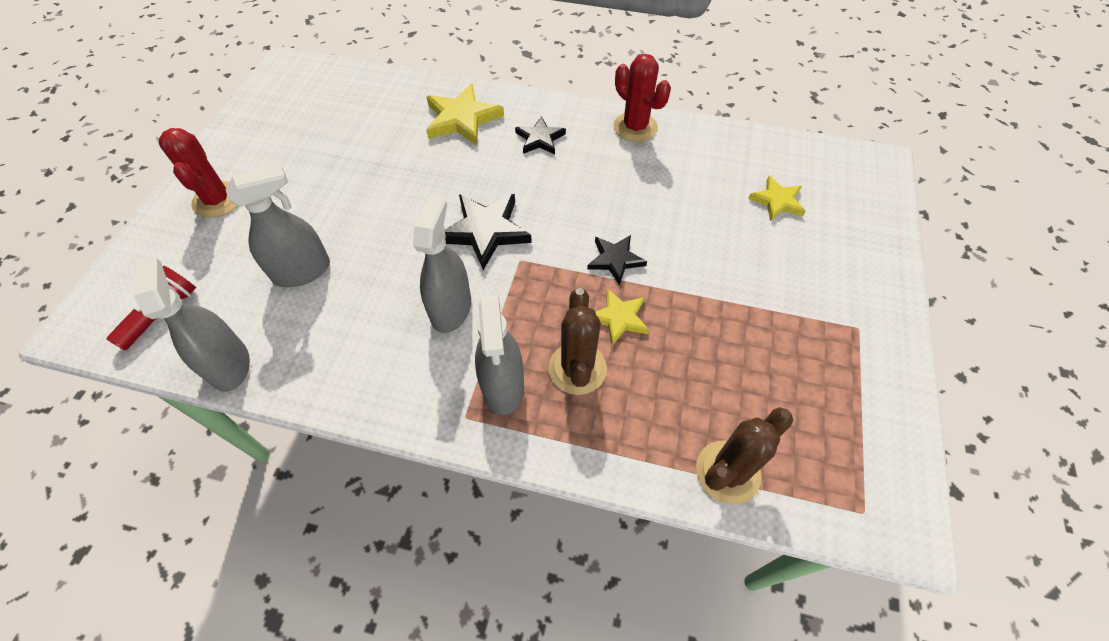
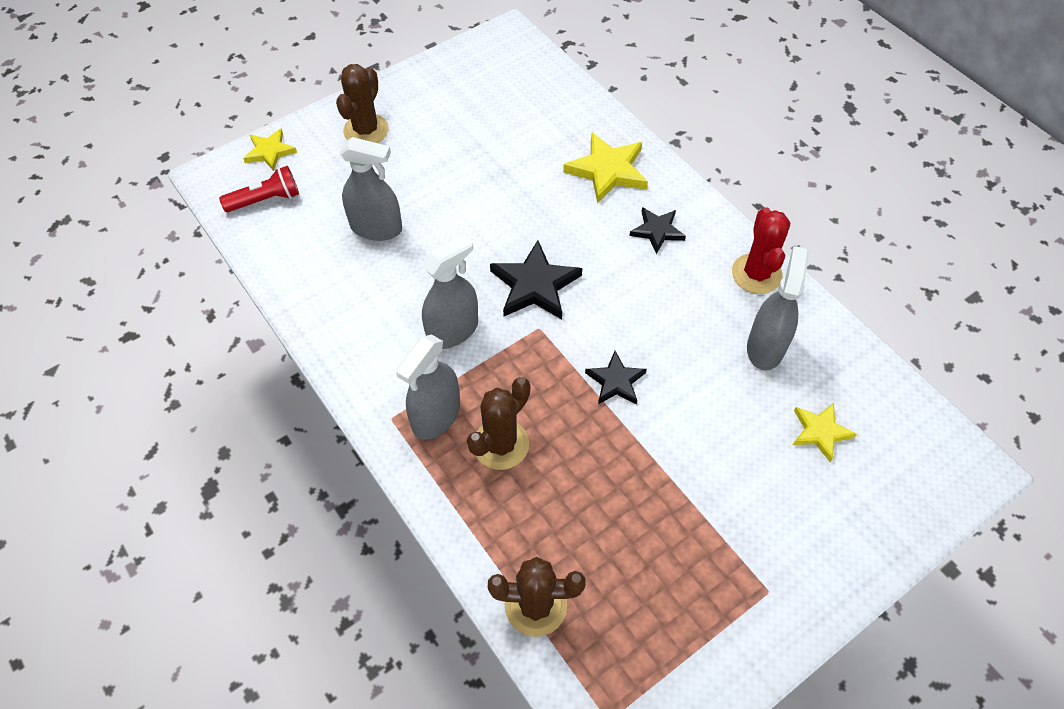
camera: 40 degrees right, 0 degrees up
(218, 200) = (366, 130): red cactus -> brown cactus
(229, 365) = (277, 267): grey spray bottle -> grey spray bottle (765, 347)
(619, 318) = (571, 430): yellow star -> yellow star (270, 151)

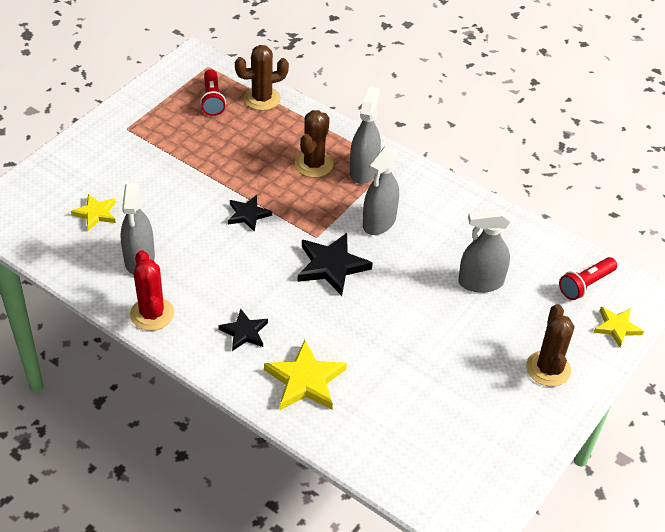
camera: 160 degrees right, 10 degrees down
(618, 624) = (212, 100): none -> red flashlight

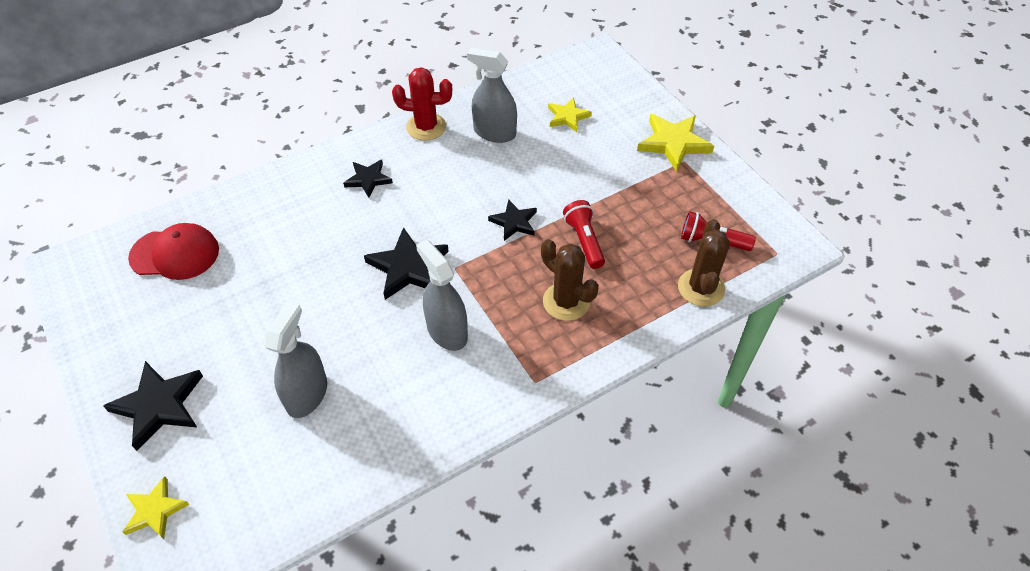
camera: 115 degrees right, 5 degrees up
(305, 380) = (289, 204): yellow star -> yellow star (673, 143)
(363, 170) = (535, 347): grey spray bottle -> none
(409, 442) = (175, 254): none -> red cap
(548, 369) = (159, 405): brown cactus -> black star
(585, 285) = (233, 510): red flashlight -> red flashlight (584, 241)

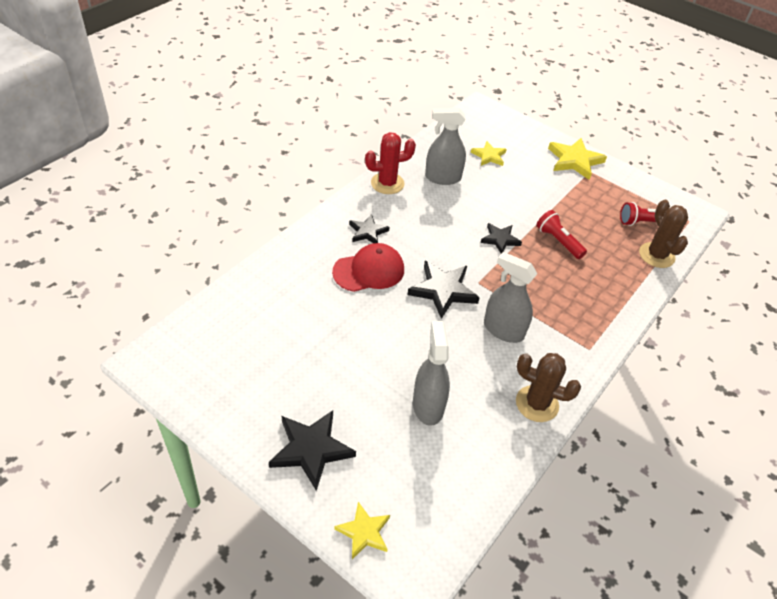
camera: 25 degrees left, 5 degrees down
(175, 254) = (242, 326): red cap -> red cap (369, 271)
(566, 301) = (574, 287): brown cactus -> brown cactus (537, 404)

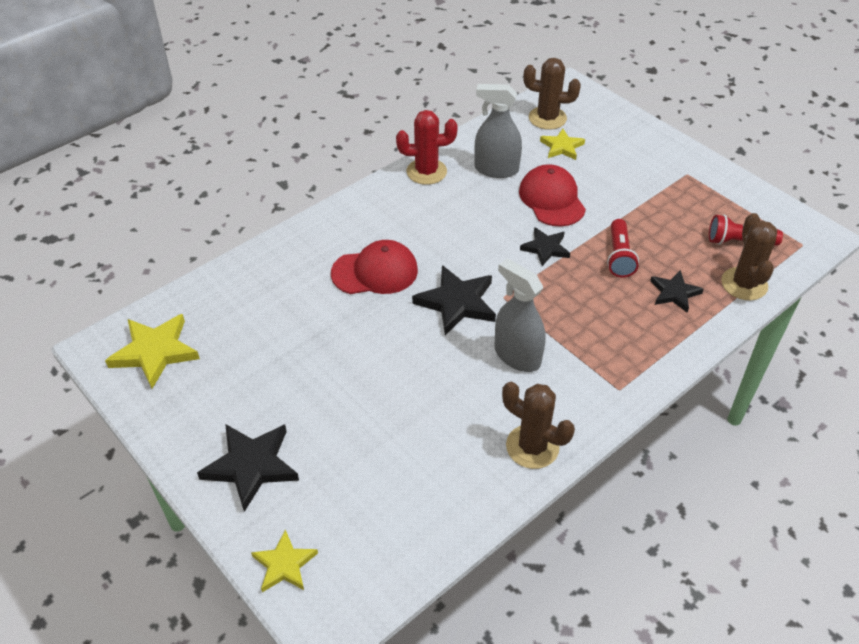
camera: 15 degrees right, 0 degrees up
(367, 232) = (386, 227): black star -> black star (674, 293)
(428, 405) = (399, 433): grey spray bottle -> none
(471, 133) = (547, 118): none -> brown cactus
(493, 199) = (552, 199): none -> red cap
(558, 241) = (619, 256): red flashlight -> red flashlight turned 150 degrees counterclockwise
(575, 161) = (671, 159): yellow star -> yellow star (155, 352)

